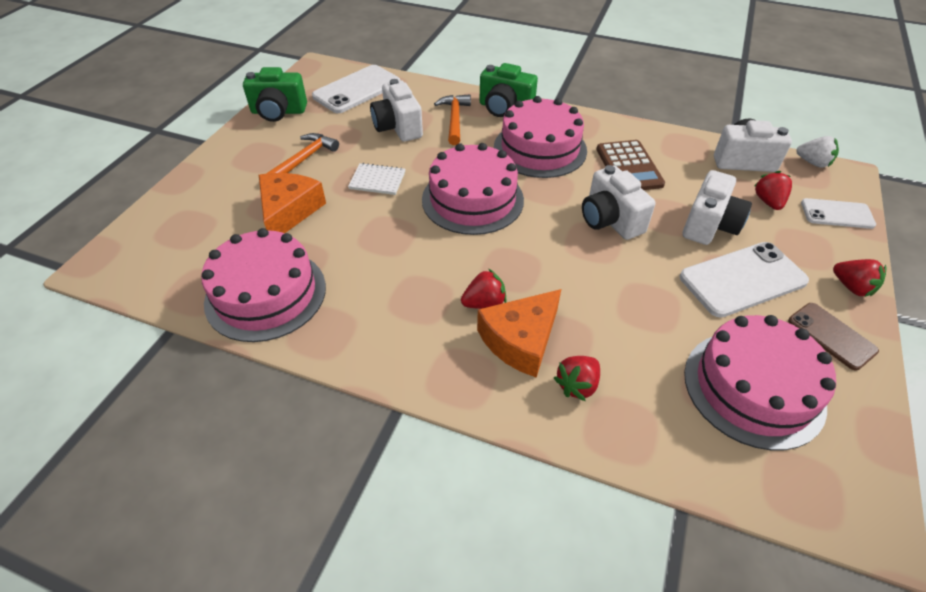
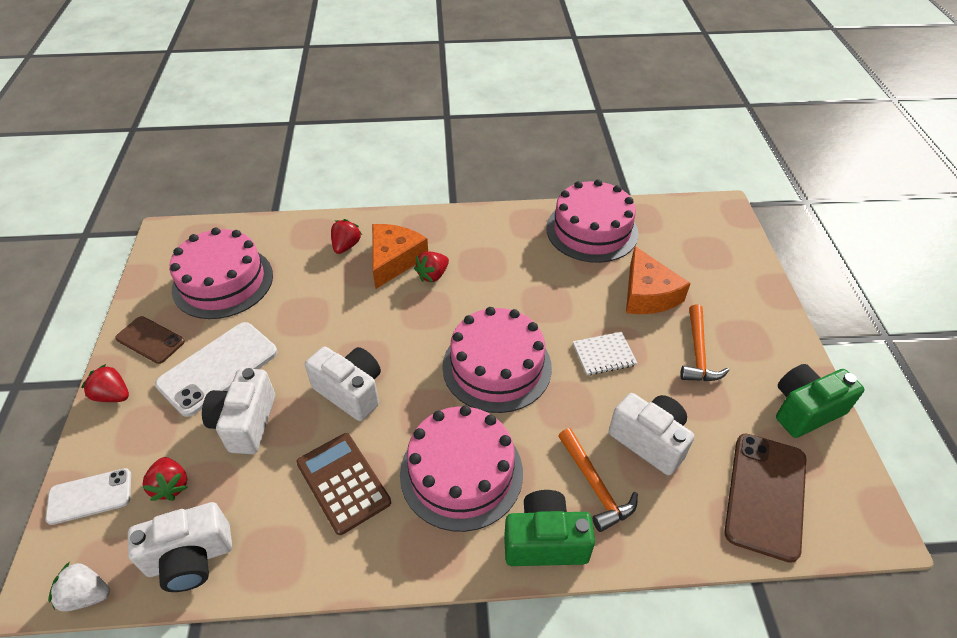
camera: 155 degrees right, 0 degrees up
(357, 90) = (765, 495): white phone -> brown phone

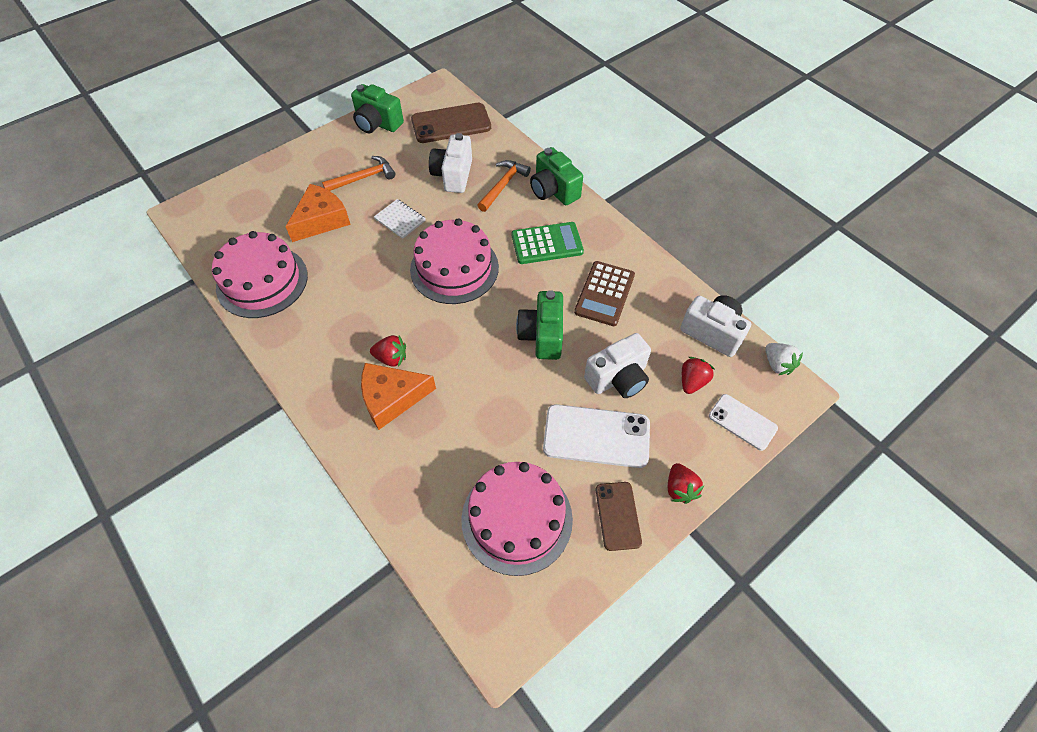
camera: 125 degrees left, 10 degrees up
(346, 246) = (399, 450): red strawberry -> none
(350, 391) = (542, 335): white camera -> green camera
(461, 472) = (547, 244): pink cake -> green calculator

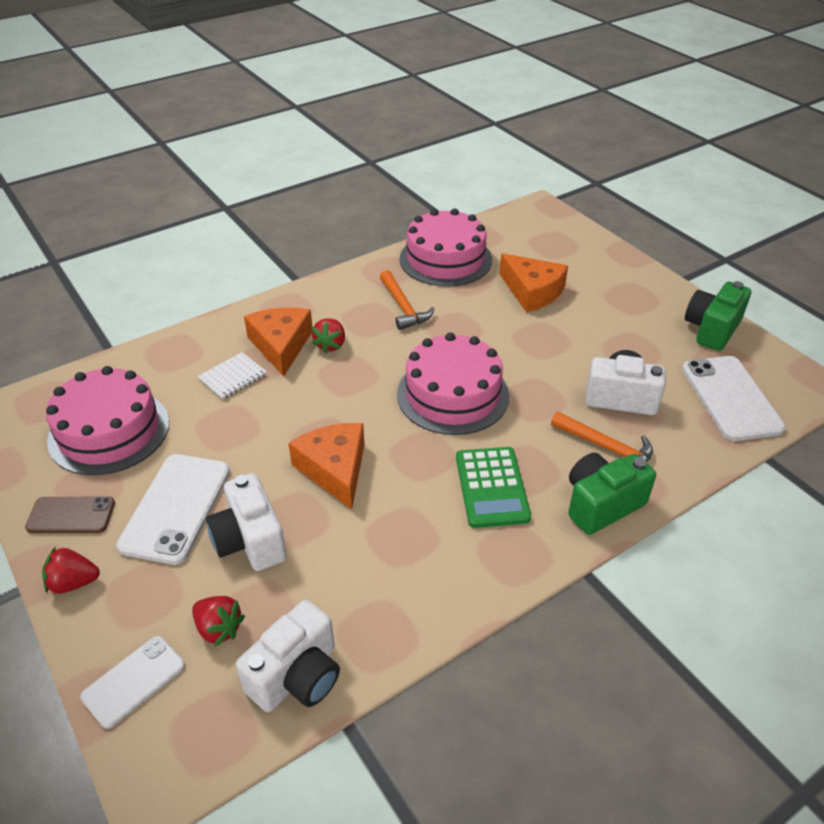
camera: 95 degrees right, 15 degrees down
(363, 178) = (605, 320): orange hammer -> orange hammer (403, 307)
(400, 220) = (534, 350): white notebook -> white notebook (233, 377)
(451, 124) = (730, 398): brown phone -> white phone
(542, 335) = (334, 469): green camera -> orange cheese
(604, 294) = (393, 544): brown calculator -> none
(777, 364) = (213, 764): white strawberry -> none

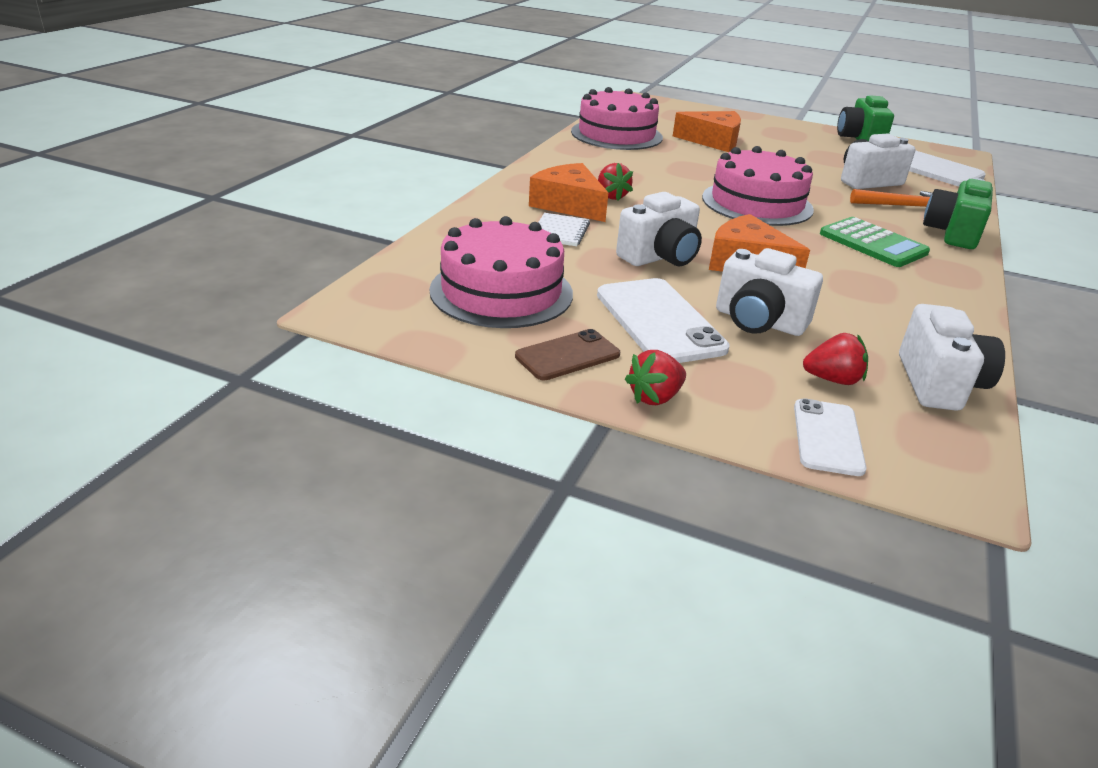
camera: 35 degrees left, 10 degrees down
(272, 435) = (660, 257): none -> white camera
(403, 307) = (631, 165): orange hammer -> none

